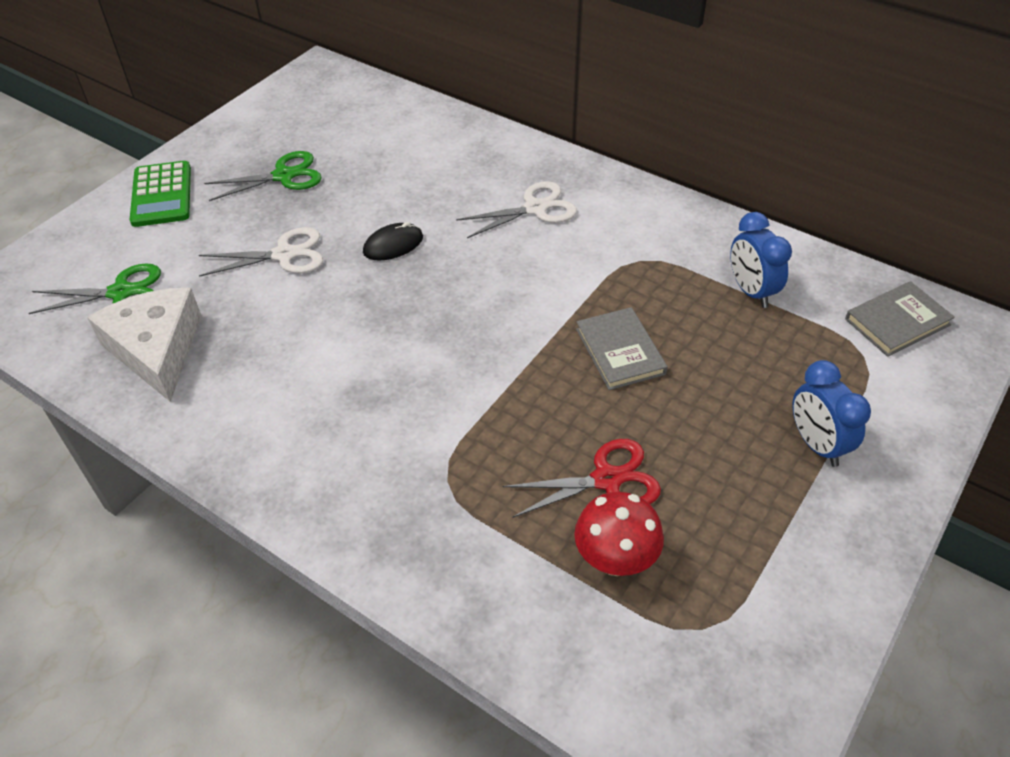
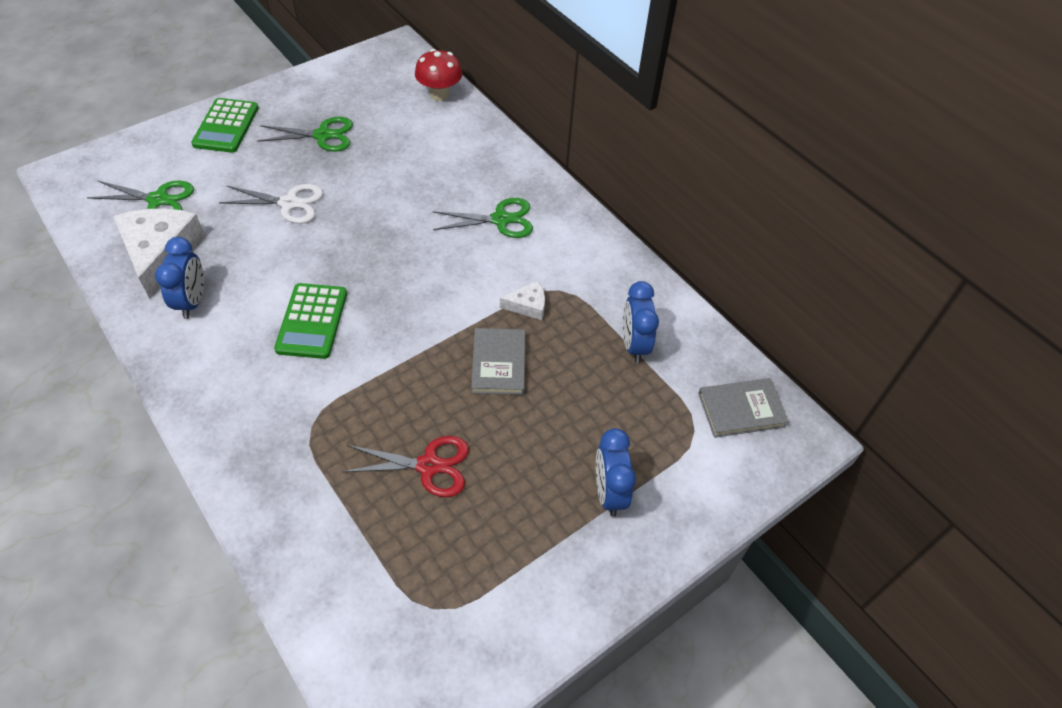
camera: 15 degrees right, 5 degrees up
(226, 390) = (192, 302): none -> blue clock
(383, 369) = (312, 321): none -> green calculator
(393, 245) = (374, 219): black mouse -> none
(535, 208) = (501, 219): white scissors -> green scissors
(615, 560) = (399, 531): red mushroom -> red mushroom (439, 94)
(616, 285) = (528, 305): none -> white cheese

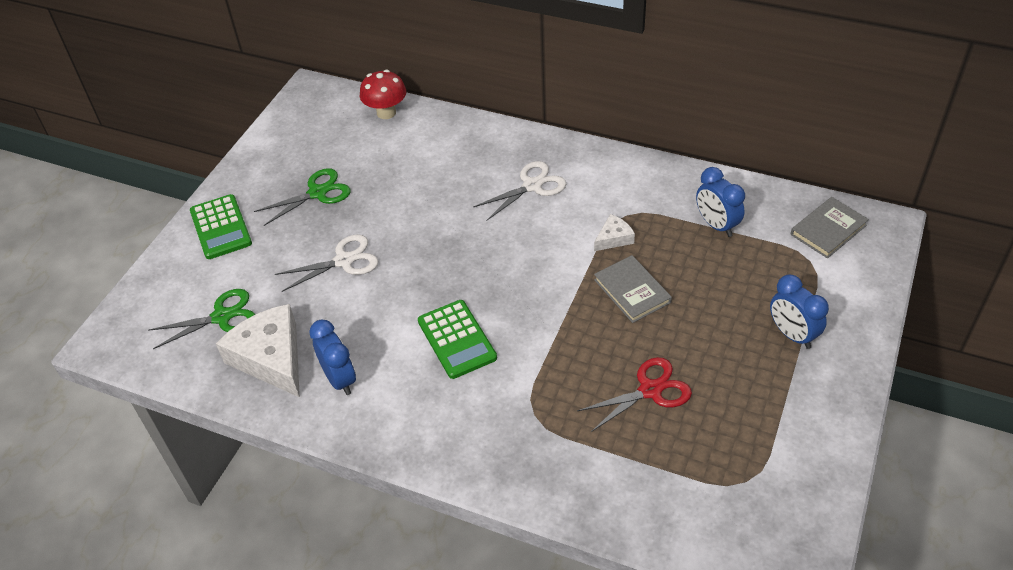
camera: 25 degrees left, 5 degrees down
(501, 219) = (532, 186): green scissors -> white scissors

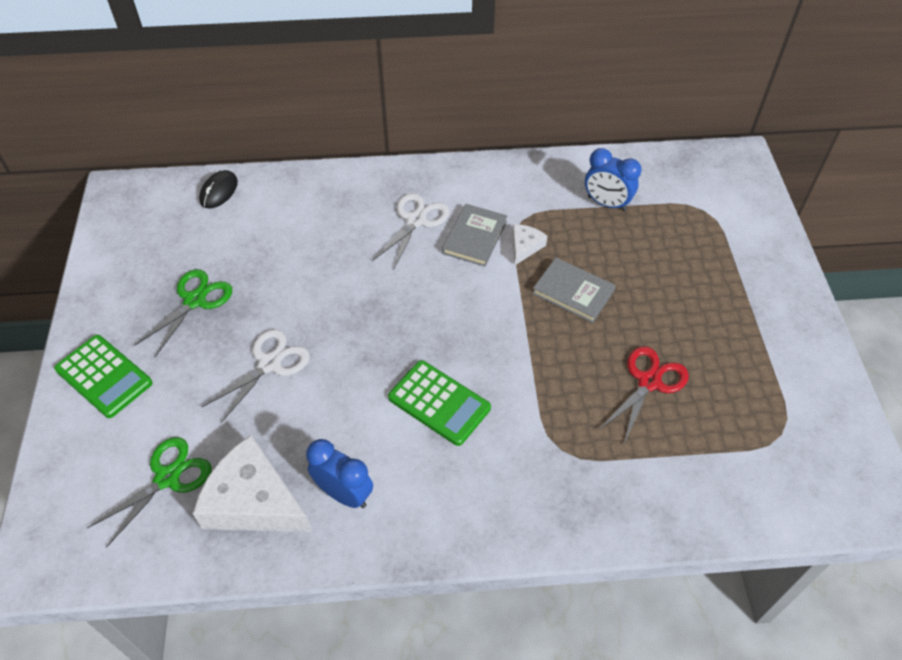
camera: 30 degrees left, 5 degrees up
(386, 113) = (219, 191): red mushroom -> black mouse
(792, 334) = (732, 282): blue clock -> none
(828, 230) = (700, 177): grey book -> grey book (474, 237)

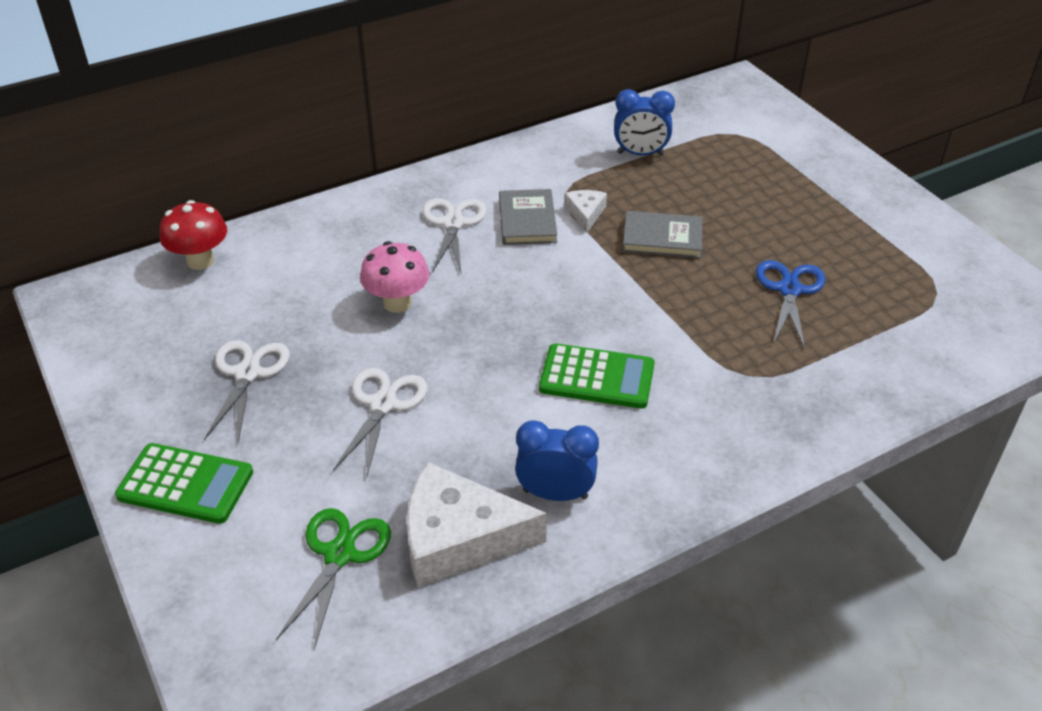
camera: 25 degrees left, 10 degrees down
(195, 300) = (247, 373): green scissors -> white scissors
(219, 191) = (200, 261): black mouse -> red mushroom
(332, 278) = (397, 303): none -> pink mushroom
(649, 382) = (789, 290): red scissors -> blue scissors

